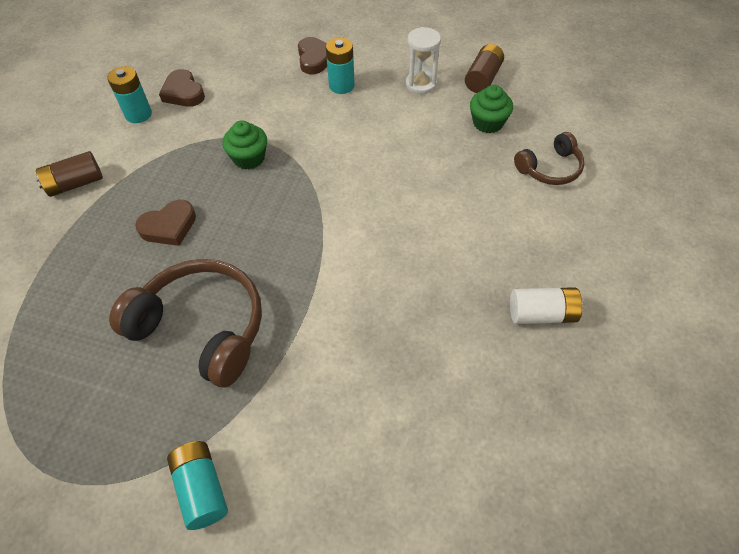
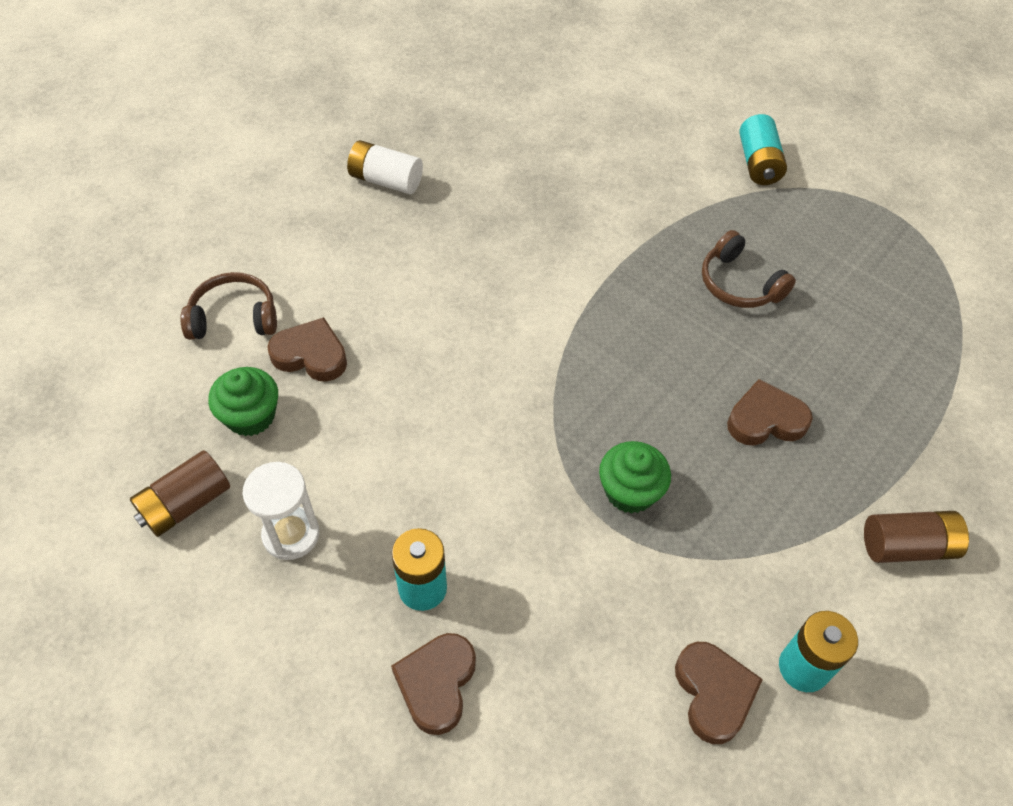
camera: 160 degrees left, 0 degrees up
(202, 327) = (739, 284): brown headphones -> brown headphones, size x0.56
(483, 164) = (311, 355): none -> brown heart

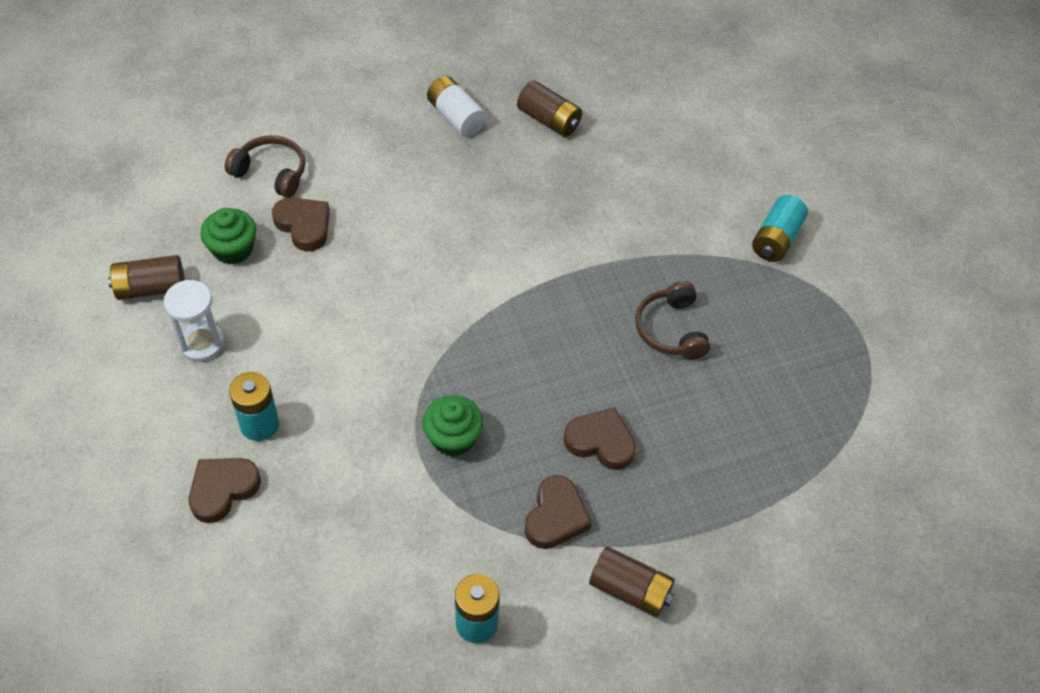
camera: 30 degrees right, 0 degrees up
(477, 146) = (549, 120): none -> brown battery
(713, 693) = (399, 602): brown heart -> brown heart (556, 516)

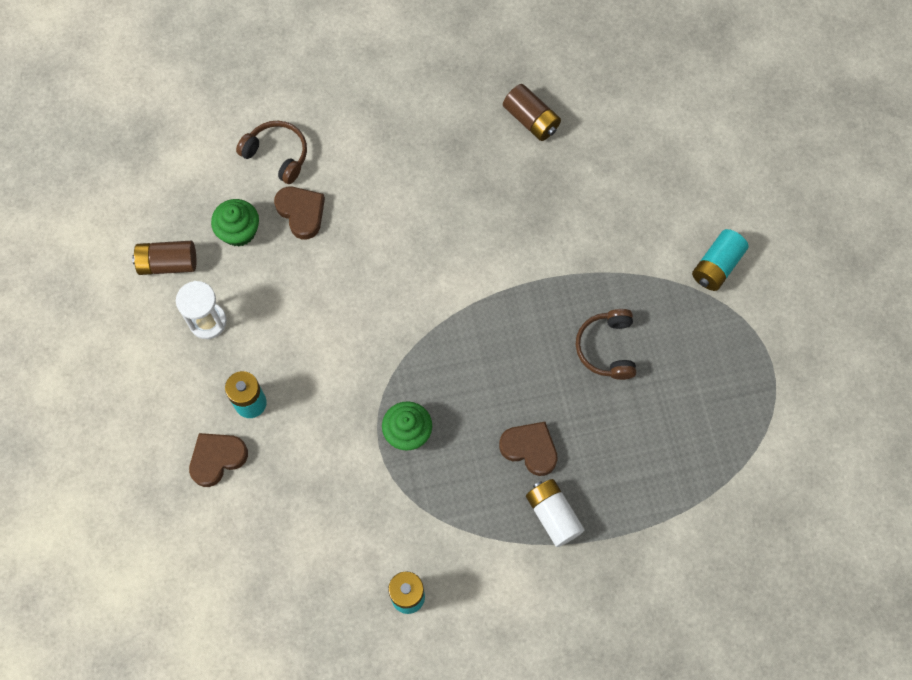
camera: 10 degrees right, 15 degrees up
(456, 117) = (447, 109): white battery -> white battery (553, 515)
(556, 516) = (483, 512): brown heart -> none
(630, 590) = (534, 582): brown battery -> none

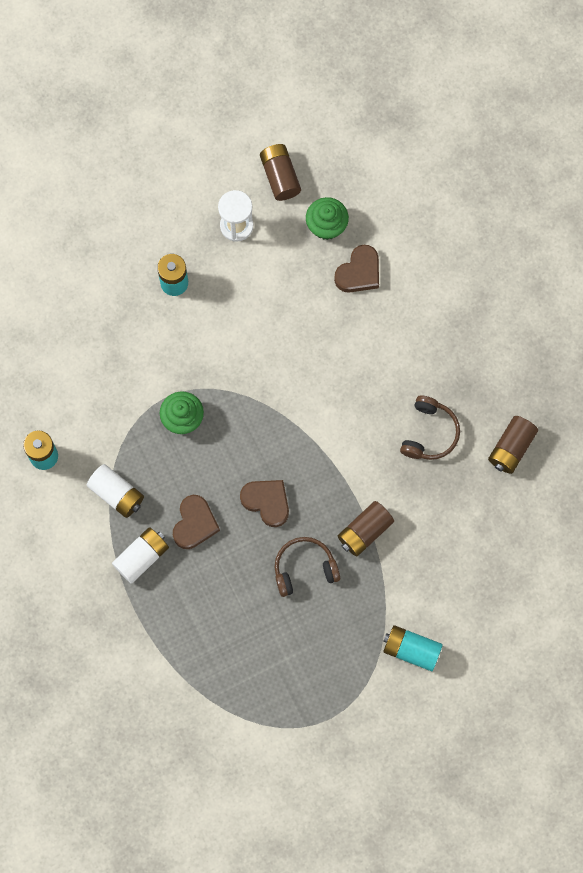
camera: 75 degrees right, 5 degrees up
(217, 459) = (119, 271): brown heart -> brown heart (267, 502)
(277, 154) = (409, 235): brown headphones -> brown headphones (429, 433)
(474, 525) = (117, 494): none -> white battery
(582, 279) = (364, 531): none -> brown battery

